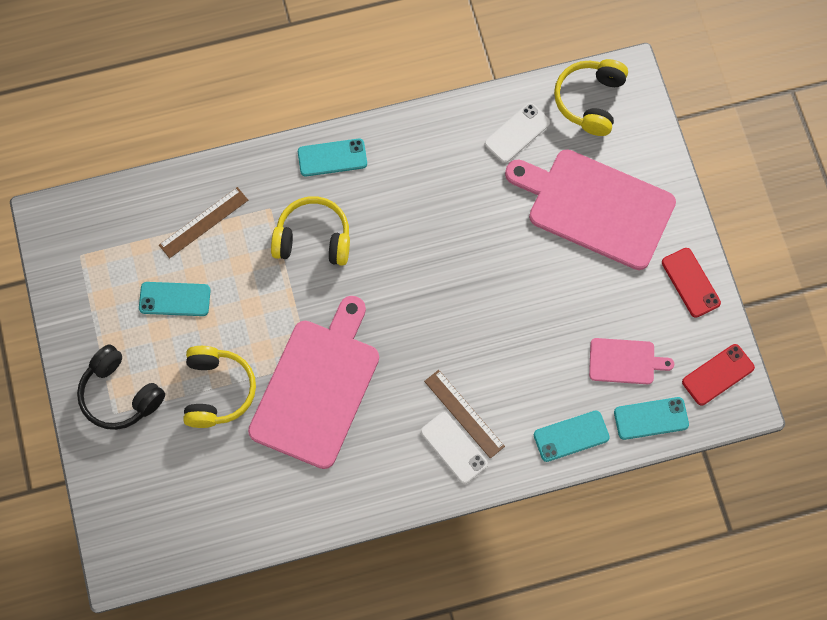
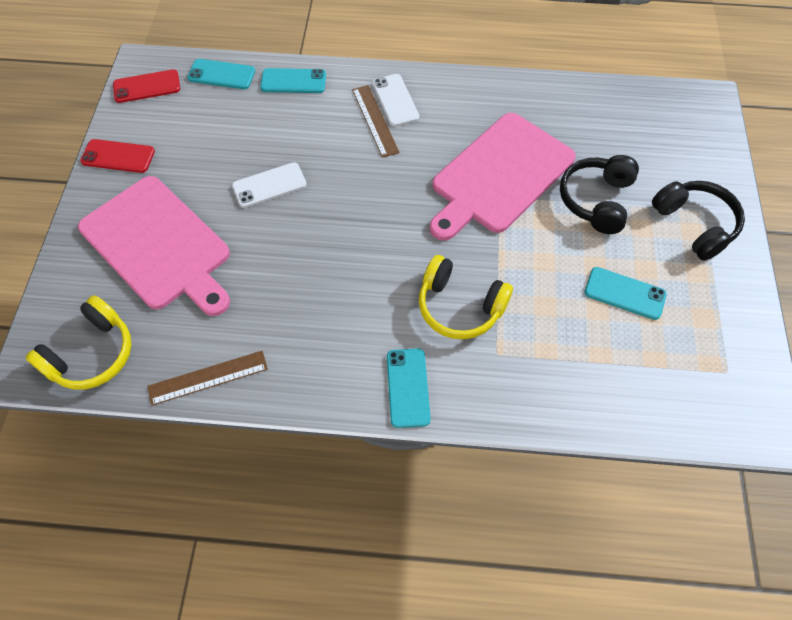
camera: 160 degrees left, 10 degrees down
(203, 222) = (577, 363): brown ruler -> brown ruler (208, 378)
(217, 391) = (596, 200): yellow headphones -> black headphones
(332, 158) = (408, 387): turquoise phone -> turquoise phone turned 75 degrees clockwise
(517, 133) = (191, 345): white phone -> white phone (269, 185)
(625, 361) = (216, 117): pink cutting board -> none
(690, 282) = (118, 156): red phone -> red phone turned 75 degrees counterclockwise

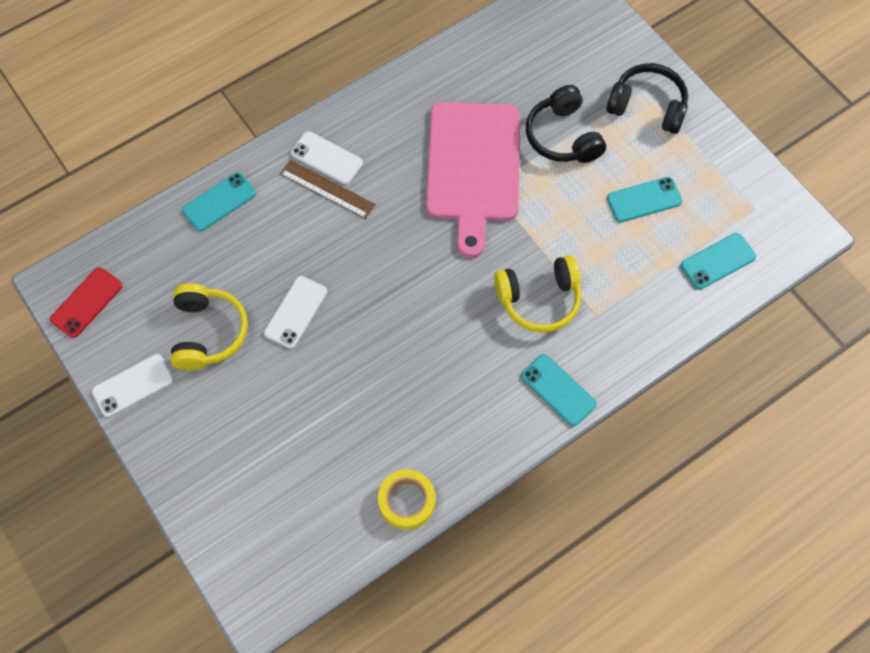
camera: 40 degrees left, 5 degrees up
(92, 354) = (296, 559): yellow headphones -> yellow headphones (208, 332)
(118, 156) = (133, 385): red phone -> white phone
(159, 245) = (256, 432): pink cutting board -> none
(208, 378) = (407, 501): brown ruler -> yellow tape
(221, 74) = (146, 241): turquoise phone -> turquoise phone (718, 261)

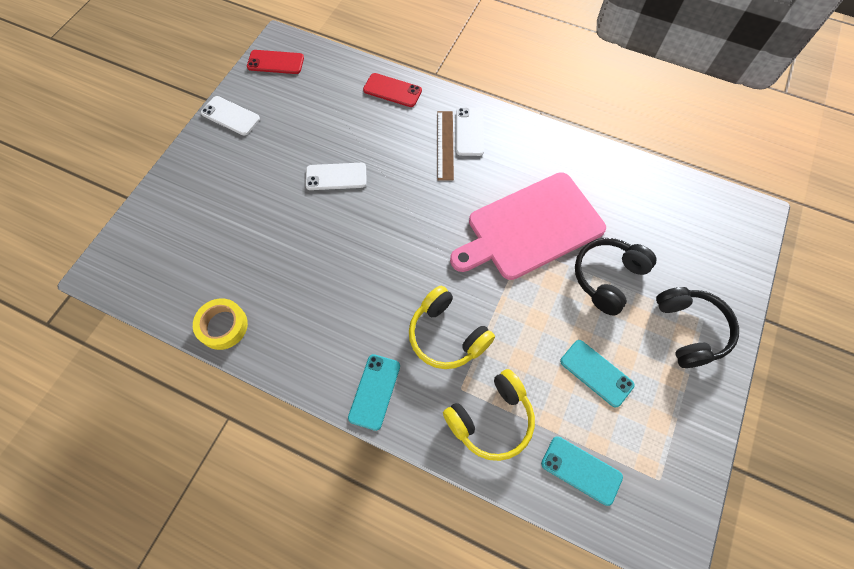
camera: 60 degrees right, 0 degrees up
(208, 332) = (291, 135): yellow headphones -> yellow headphones (491, 419)
(219, 202) = (392, 90): turquoise phone -> red phone

